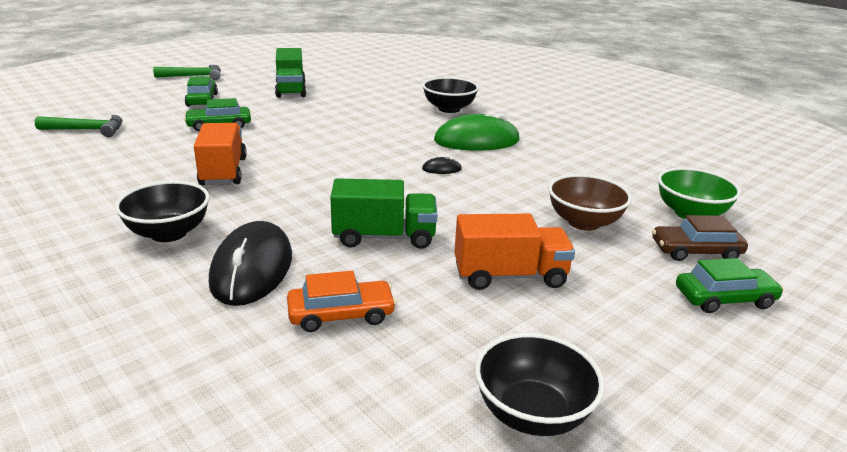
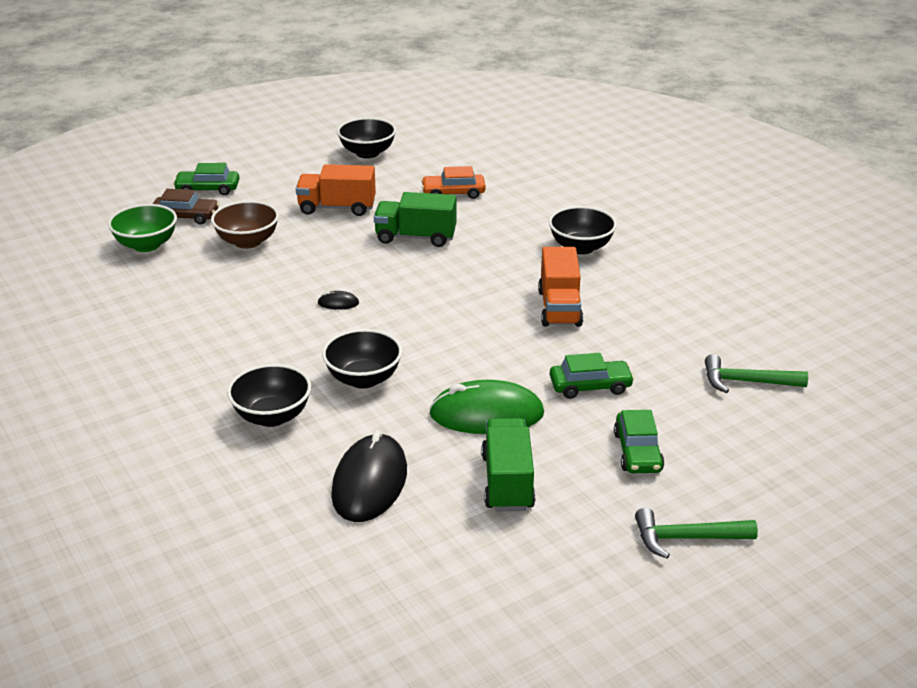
camera: 170 degrees left, 5 degrees up
(252, 269) = (511, 220): black mouse -> black mouse (369, 482)
(395, 125) = (363, 379): none -> black bowl
(476, 141) = (274, 345): green mouse -> green mouse (486, 414)

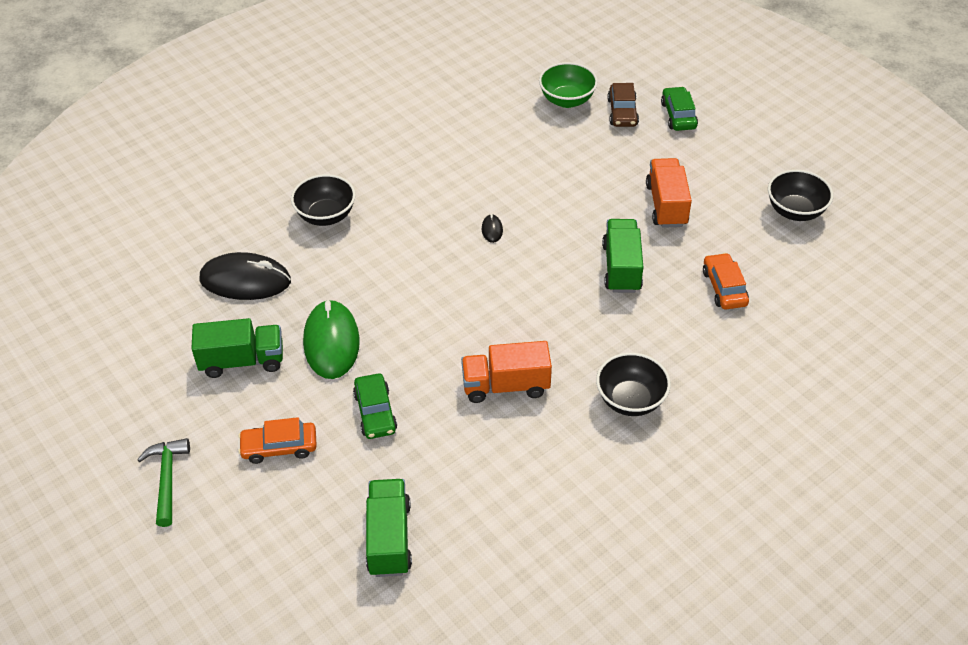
camera: 85 degrees right, 15 degrees up
(247, 242) = (586, 157): brown bowl -> none
(363, 379) = (378, 260): black bowl -> none
(637, 452) = (279, 447): green car -> orange car
(746, 382) = (389, 538): green hammer -> green truck

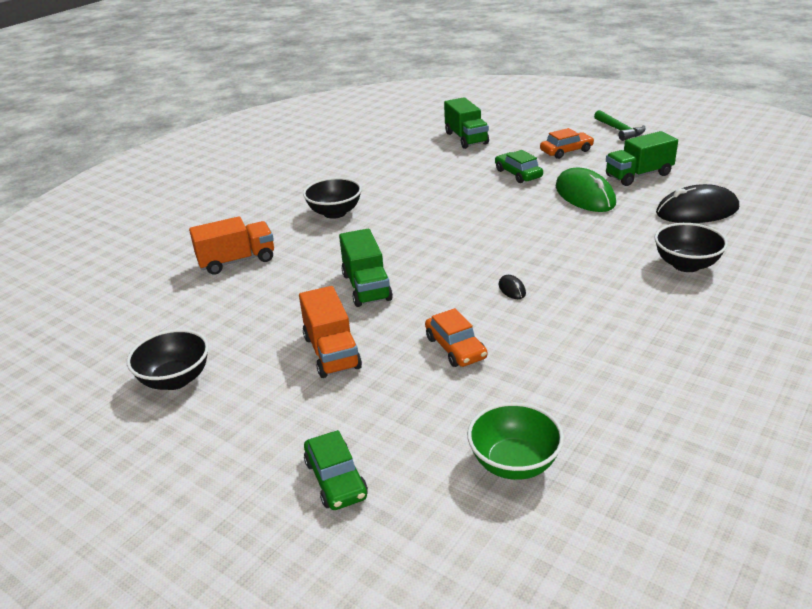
camera: 165 degrees right, 15 degrees down
(506, 386) = (433, 201): orange truck -> orange truck (237, 261)
(622, 112) = (422, 463): brown car -> none
(724, 288) = (261, 293): orange car -> orange car (455, 348)

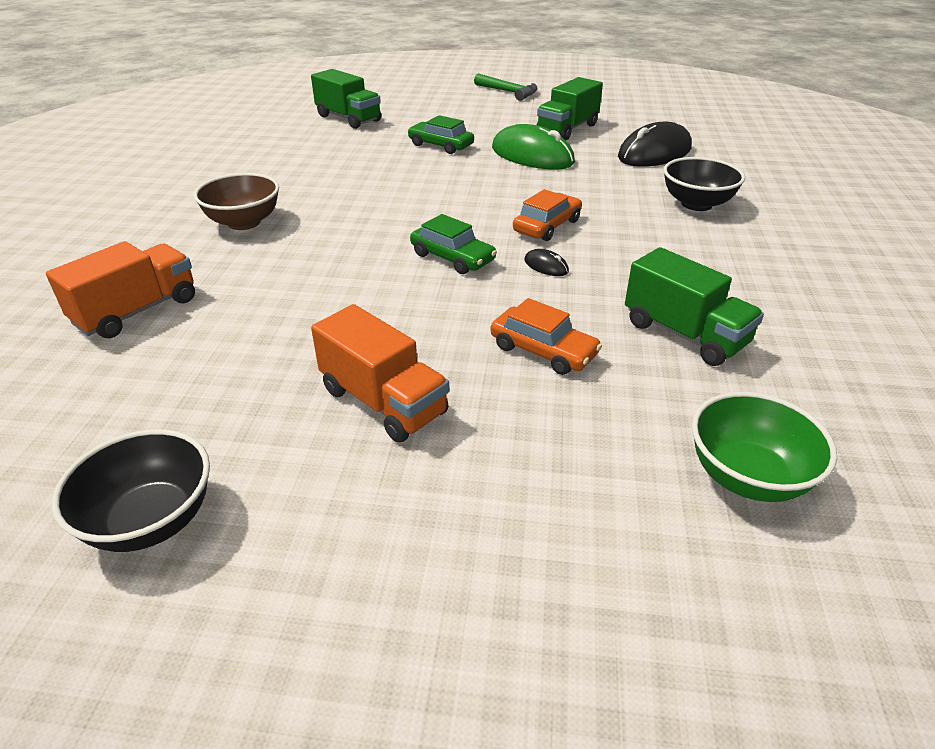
camera: 30 degrees left, 5 degrees up
(335, 213) = (244, 222): black bowl -> brown bowl
(335, 479) = (544, 592): green car -> green car (452, 257)
(366, 287) = (362, 303): green truck -> green truck (684, 334)
(566, 151) = (472, 117): orange car -> orange car (547, 226)

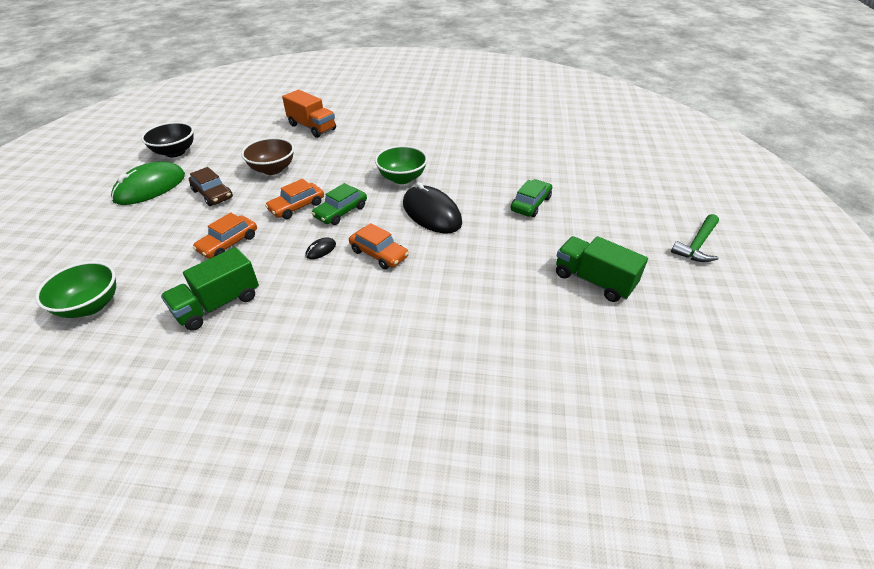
camera: 90 degrees right, 5 degrees up
(244, 222) = (398, 140): brown bowl -> brown bowl (273, 169)
(348, 118) = (578, 159): green truck -> none
(367, 216) = (402, 178): none -> green bowl
(383, 402) = (212, 194): orange truck -> brown car
(436, 297) = (297, 206): none -> orange car
(532, 155) = (517, 253): green mouse -> green mouse (150, 187)
(654, 153) = (540, 341): black mouse -> black mouse (431, 213)
(696, 204) = (412, 351): black bowl -> none

